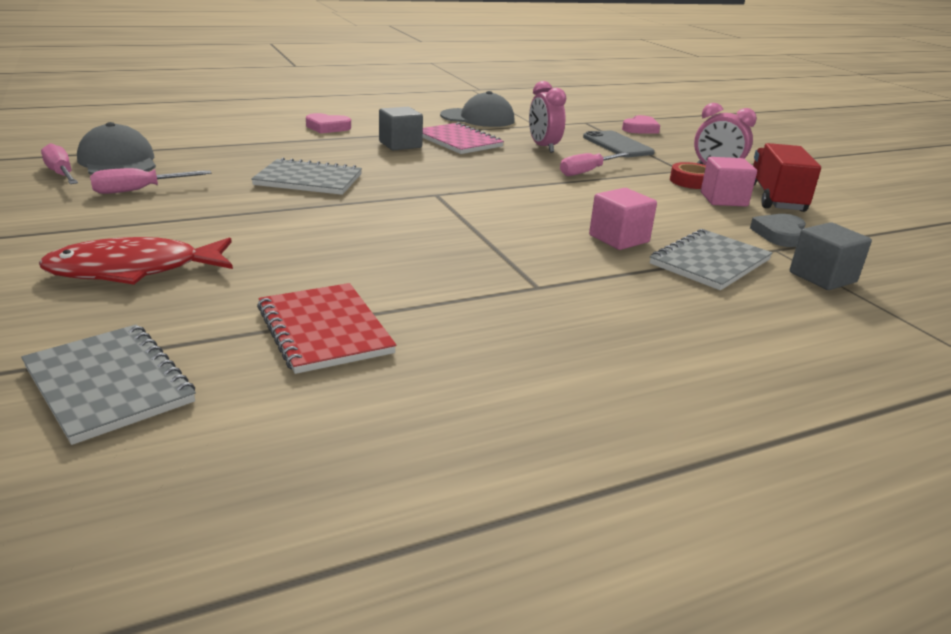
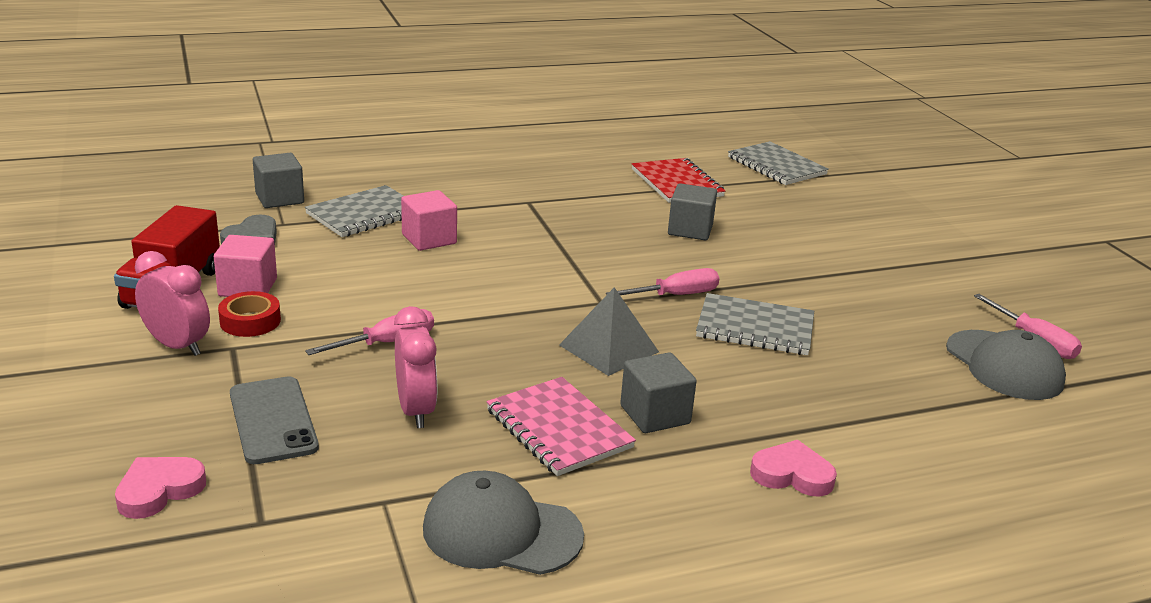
camera: 175 degrees left, 0 degrees up
(134, 270) = (830, 225): red fish -> none
(138, 190) = (922, 312): pink screwdriver -> pink screwdriver (675, 295)
(332, 257) = (690, 230): none -> grey cube
(429, 170) = (609, 348): none -> grey pyramid

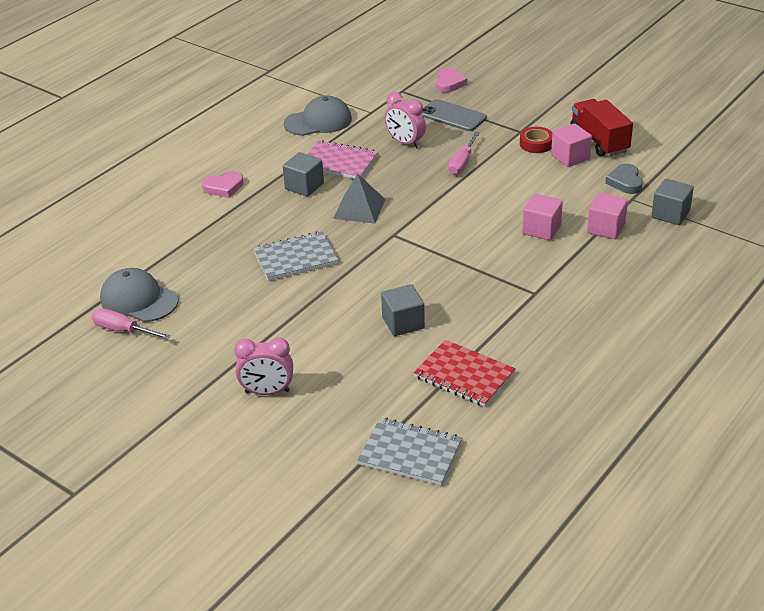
camera: 150 degrees right, 10 degrees up
(177, 346) = (542, 122): pink clock -> pink clock (267, 392)
(364, 214) = (606, 228): grey notebook -> pink cube
(675, 295) = (359, 259): pink screwdriver -> none

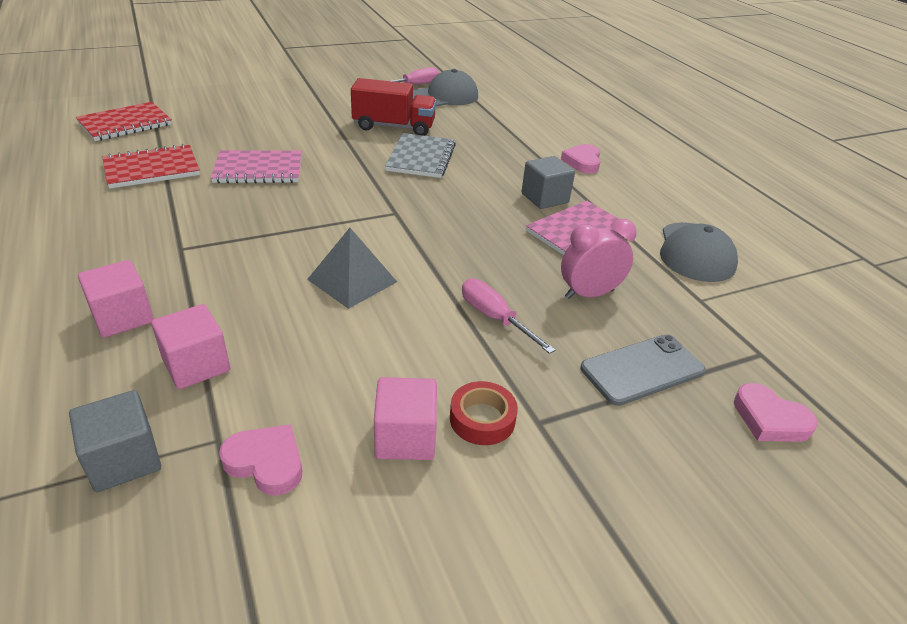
camera: 115 degrees right, 0 degrees up
(267, 392) = (273, 104): pink clock -> none
(359, 209) = (466, 211): grey pyramid -> grey pyramid (352, 280)
(403, 323) = (258, 169): grey cube -> pink notebook
(410, 453) = (125, 124): grey notebook -> red notebook
(541, 229) = (272, 309): pink cube -> pink cube (123, 317)
(599, 141) = (420, 513): red truck -> red truck (394, 127)
(625, 182) = (266, 462): grey heart -> pink heart

